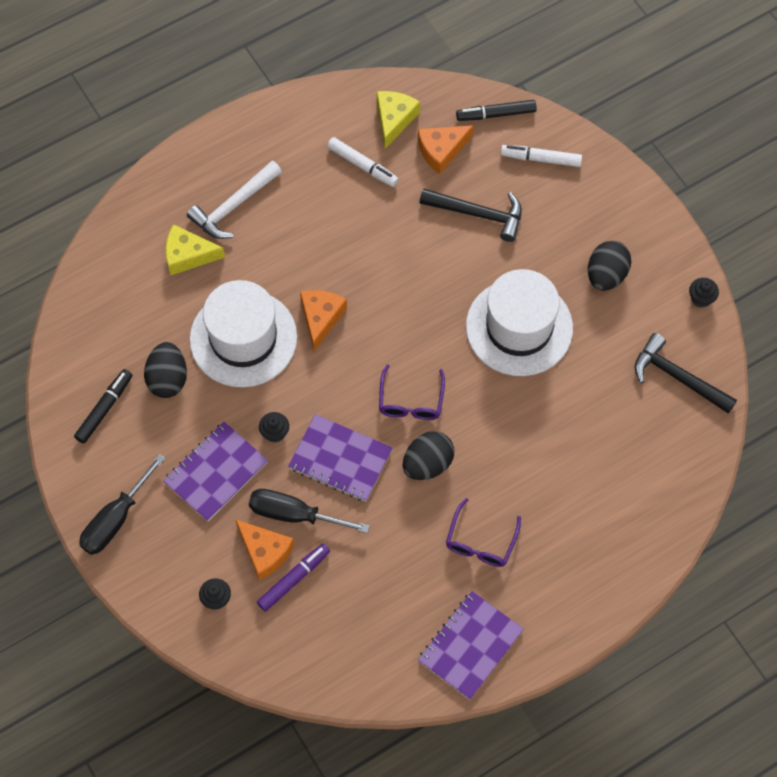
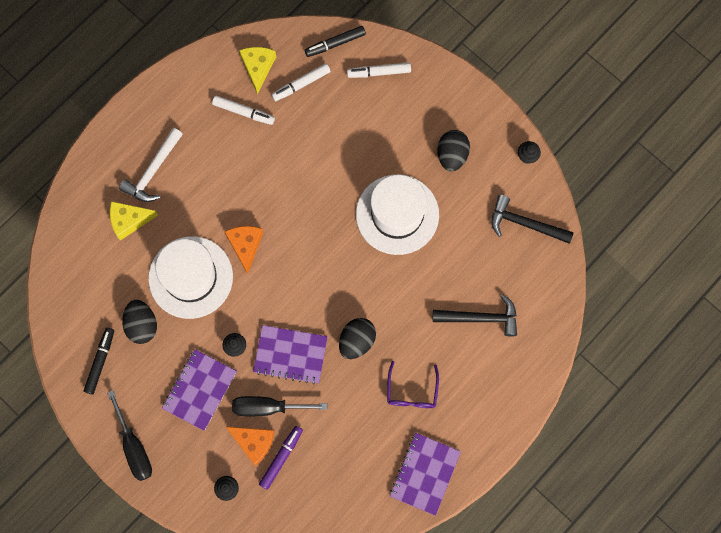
camera: 15 degrees left, 10 degrees up
(115, 519) = (134, 447): black screwdriver -> black screwdriver turned 45 degrees counterclockwise
(411, 400) = (331, 294): purple glasses -> none
(441, 150) = (301, 84): orange cheese -> white marker
(478, 214) = (342, 130): black hammer -> black hammer (480, 318)

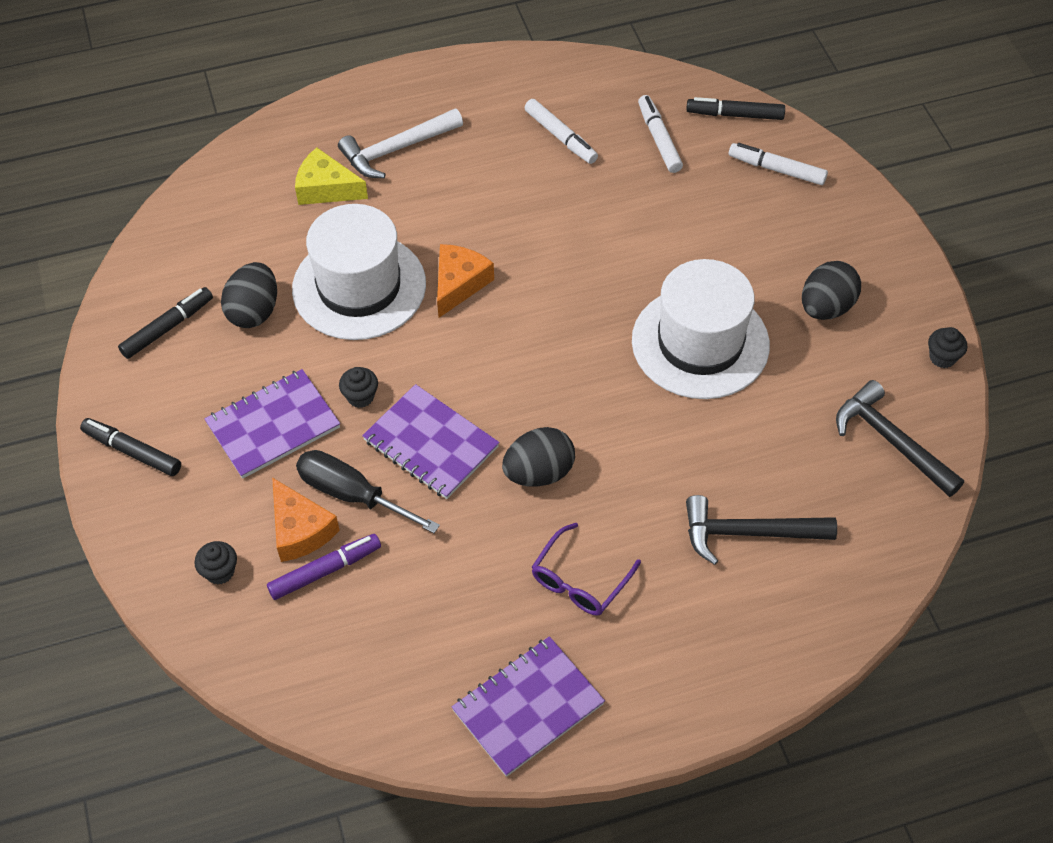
camera: 30 degrees right, 20 degrees down
(134, 447) = (132, 451): black screwdriver -> black marker
(258, 67) = (612, 98): yellow cheese -> none
(301, 84) = (659, 139): white marker -> white marker turned 75 degrees clockwise
(480, 318) = (748, 533): black hammer -> black hammer turned 150 degrees clockwise

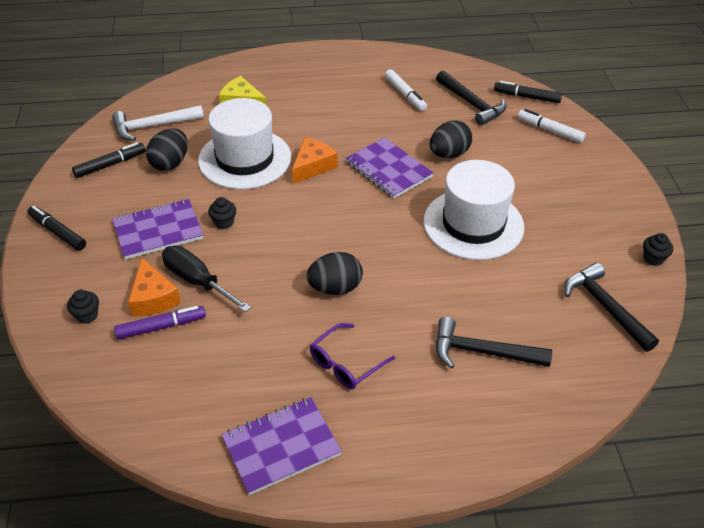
camera: 10 degrees right, 10 degrees down
(396, 149) = (294, 88): white hammer -> white hammer (153, 126)
(431, 444) = (263, 258): purple notebook -> purple notebook (388, 170)
(659, 139) = (471, 104): white marker -> black hammer
(826, 307) = (570, 215): black egg -> black egg (449, 154)

